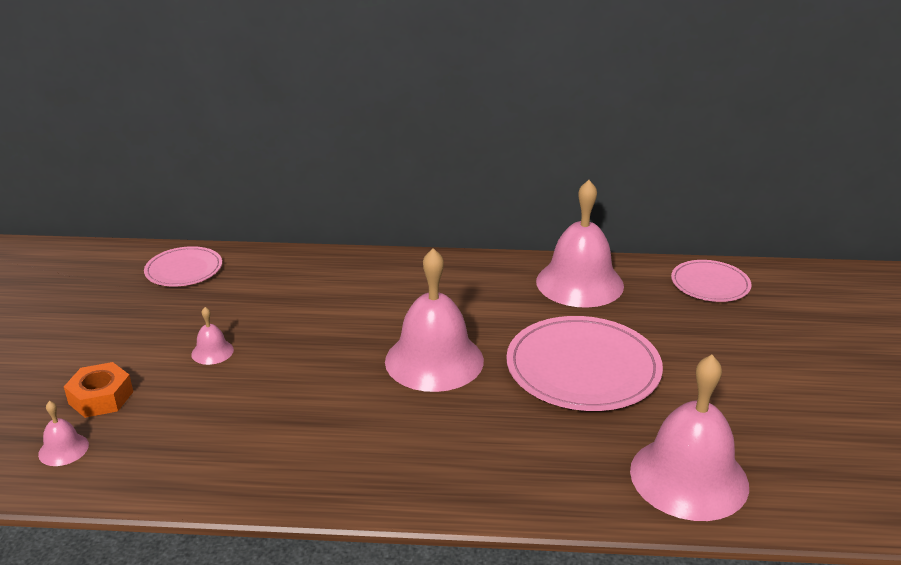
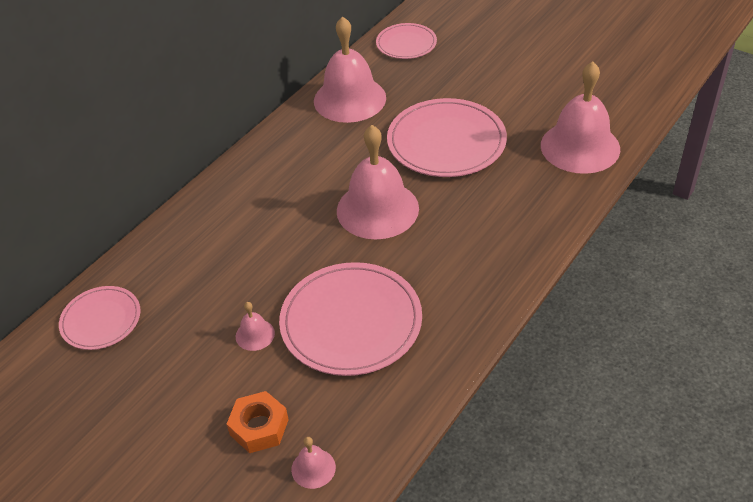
camera: 55 degrees left, 15 degrees up
(263, 402) = (351, 322): none -> pink plate

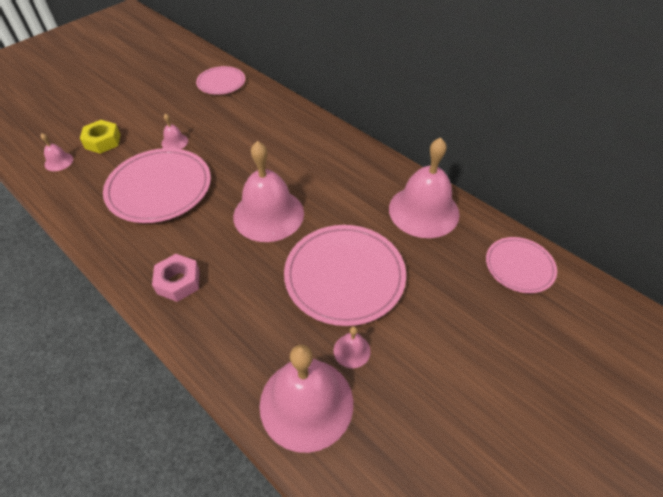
camera: 95 degrees right, 5 degrees up
(259, 427) = (103, 141): orange nut -> yellow nut
(490, 259) = (178, 282): none -> pink nut
(523, 128) = (352, 350): none -> pink bell

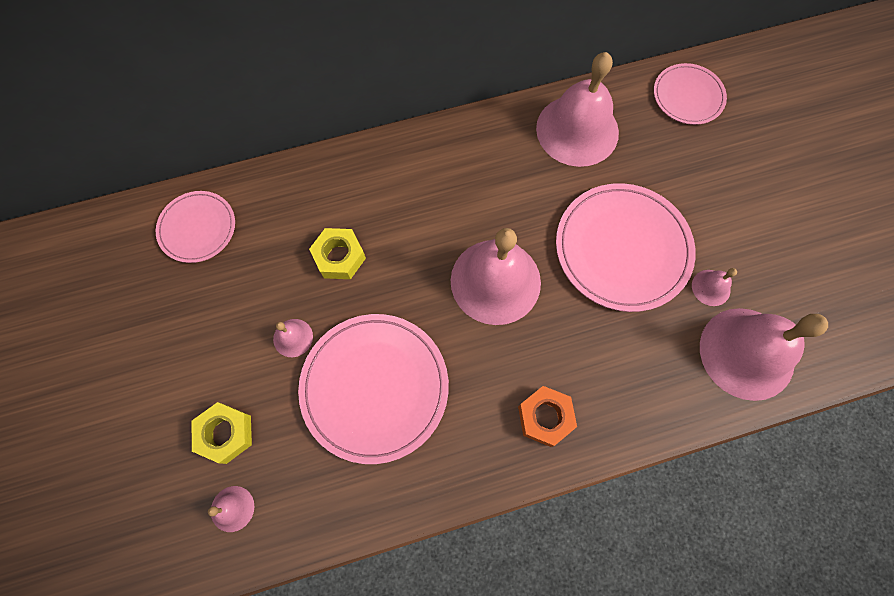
camera: 60 degrees left, 20 degrees up
(178, 282) = (545, 417): pink nut -> orange nut
(238, 139) = (339, 257): none -> yellow nut

